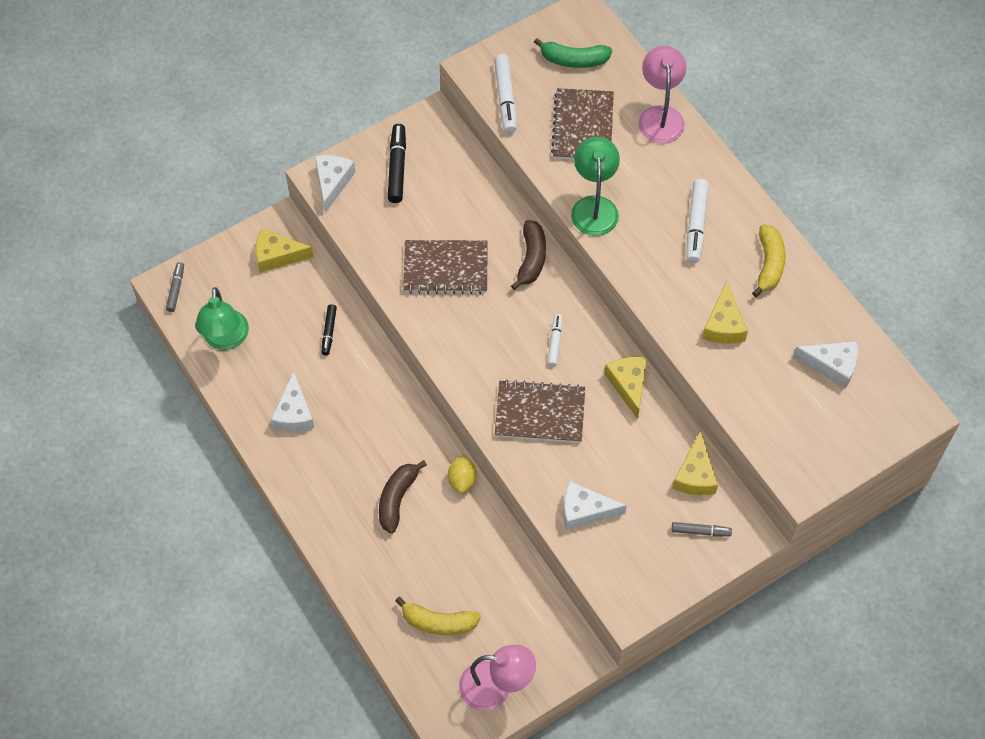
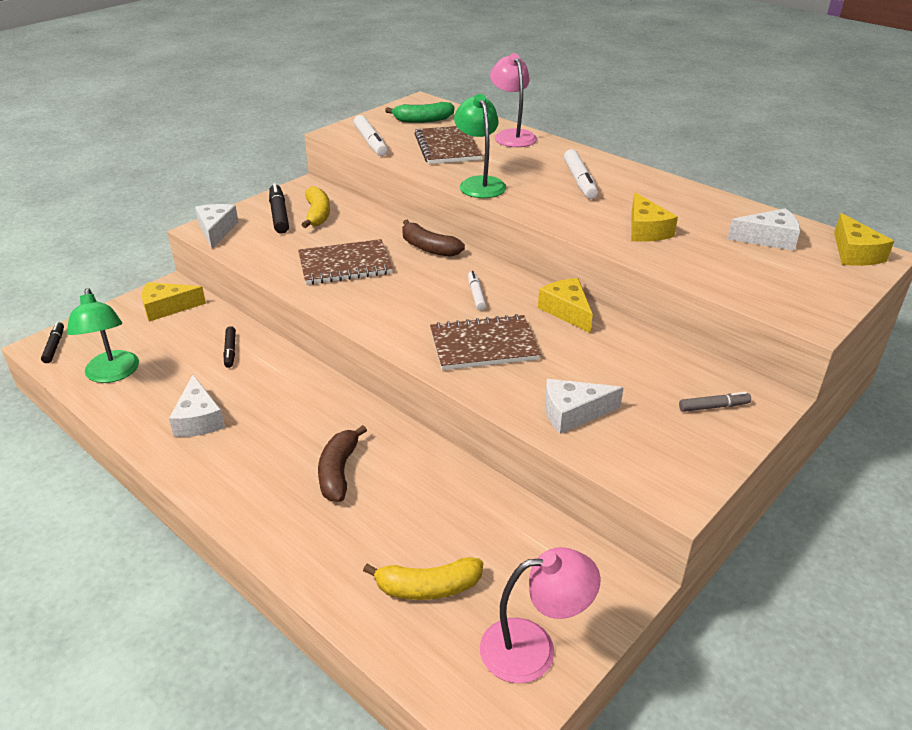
camera: 15 degrees left, 25 degrees down
(176, 289) = (54, 346): grey marker -> black marker
(462, 480) = (411, 441): yellow lemon -> none
(531, 259) = (428, 248): brown banana -> brown banana turned 135 degrees clockwise
(695, 475) = (676, 363): yellow cheese -> yellow cheese (854, 253)
(769, 264) = (661, 192): yellow banana -> yellow banana (317, 214)

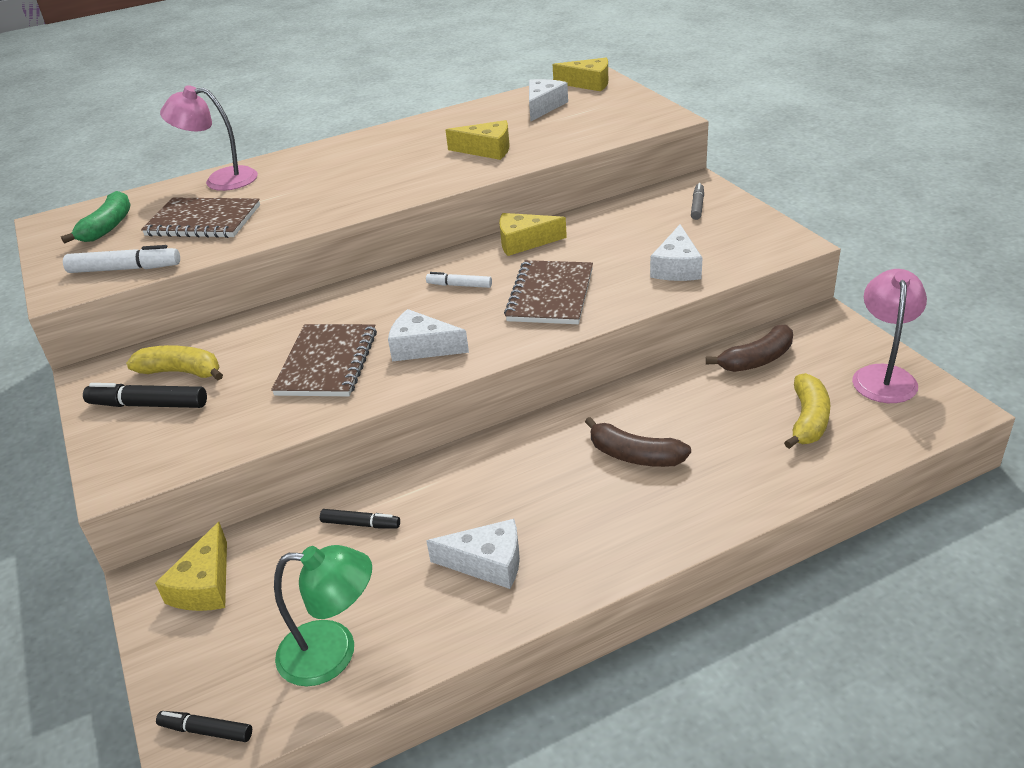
camera: 65 degrees left, 0 degrees up
(216, 231) = (134, 467): white cheese -> white cheese (422, 347)
(428, 248) = (341, 300): brown banana -> brown banana (756, 360)
(479, 183) = (313, 214): green lamp -> none
(579, 181) = (365, 162): white marker -> none

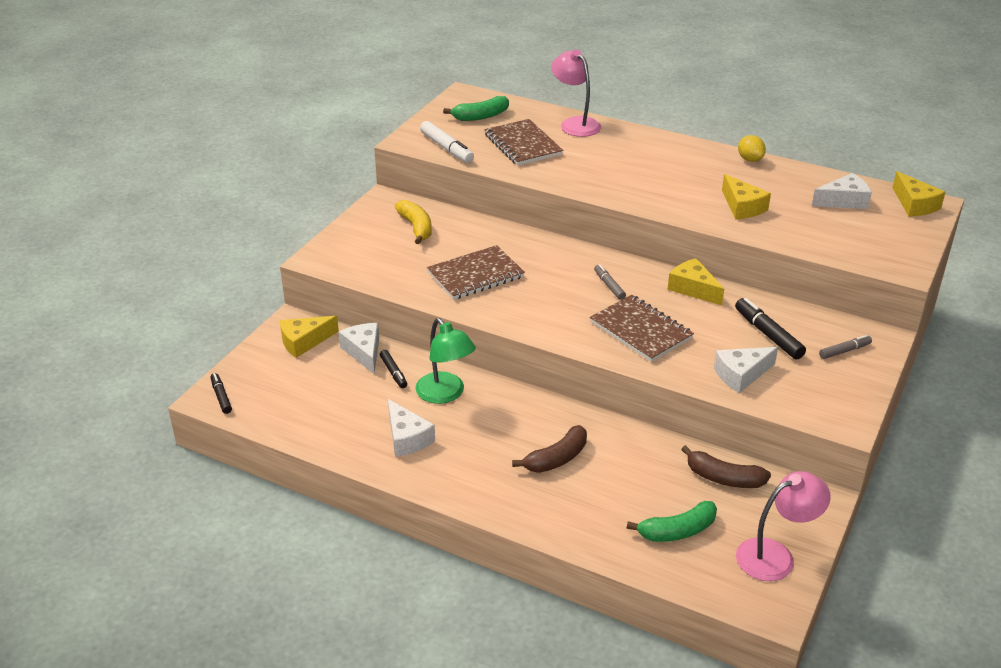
camera: 50 degrees right, 0 degrees up
(148, 405) = (379, 233): black marker -> black marker (768, 334)
(333, 653) = (298, 413): green lamp -> green lamp (445, 394)
(422, 347) = (527, 304): white cheese -> white cheese (364, 352)
(423, 121) = (750, 159): none -> yellow lemon
(459, 285) = (609, 286): white marker -> grey marker
(550, 295) = (640, 330): brown notebook -> brown notebook turned 75 degrees clockwise
(634, 455) = (556, 459): brown banana -> brown banana turned 120 degrees counterclockwise
(808, 420) = (677, 531): yellow banana -> green banana

